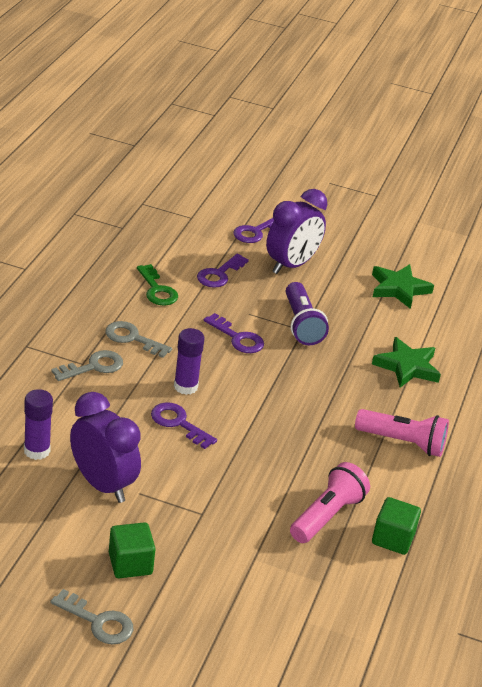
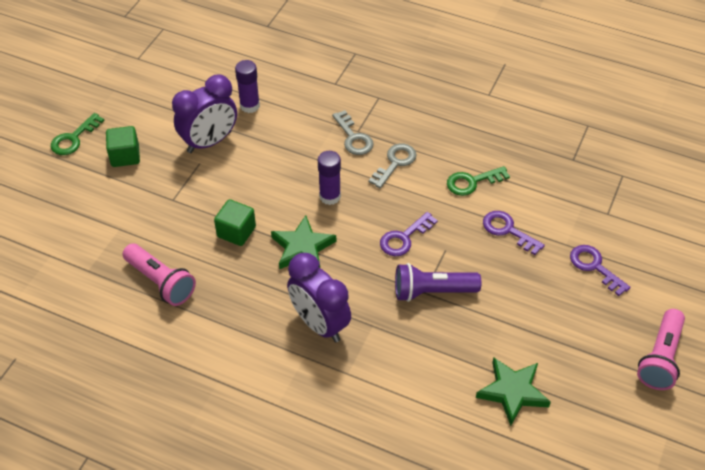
camera: 100 degrees right, 15 degrees up
(98, 622) = (73, 138): grey key -> green key
(178, 423) = (281, 189): purple key -> none
(291, 265) = (537, 293): purple clock -> purple clock (319, 324)
(393, 539) = (127, 327): green cube -> green cube (236, 232)
(402, 442) = (252, 354): pink flashlight -> pink flashlight (660, 358)
(407, 367) = (370, 377): green star -> green star (302, 248)

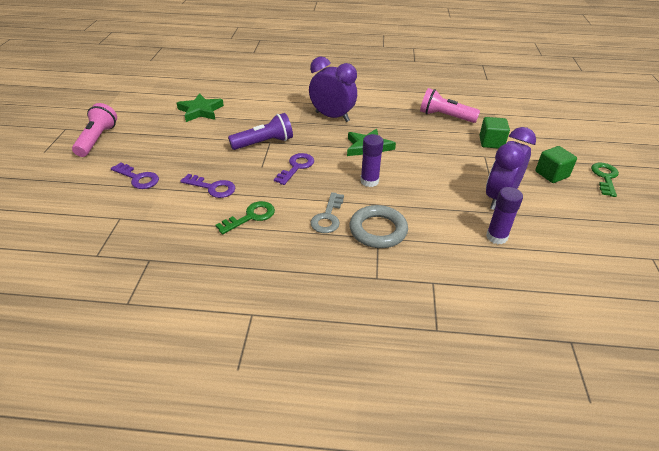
camera: 160 degrees right, 10 degrees down
(236, 232) = (421, 147): green cube -> green cube (491, 142)
(353, 138) = (378, 230): grey key -> grey ring

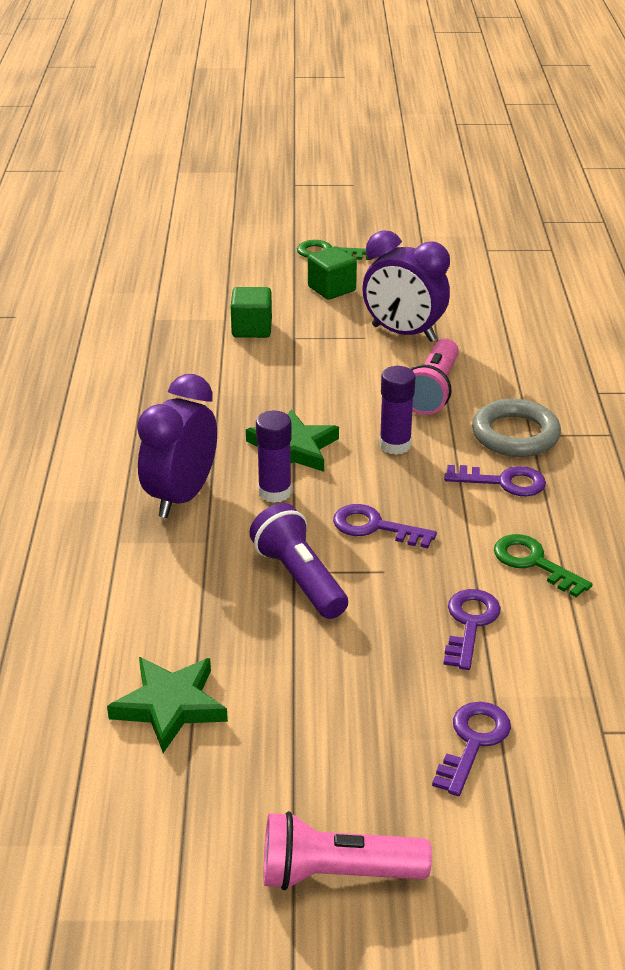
camera: 95 degrees left, 5 degrees down
(328, 217) = (503, 482): grey key -> purple key
(445, 116) = (169, 367): pink flashlight -> pink flashlight (432, 391)
(496, 237) = (490, 342): purple glue stick -> purple glue stick (275, 492)

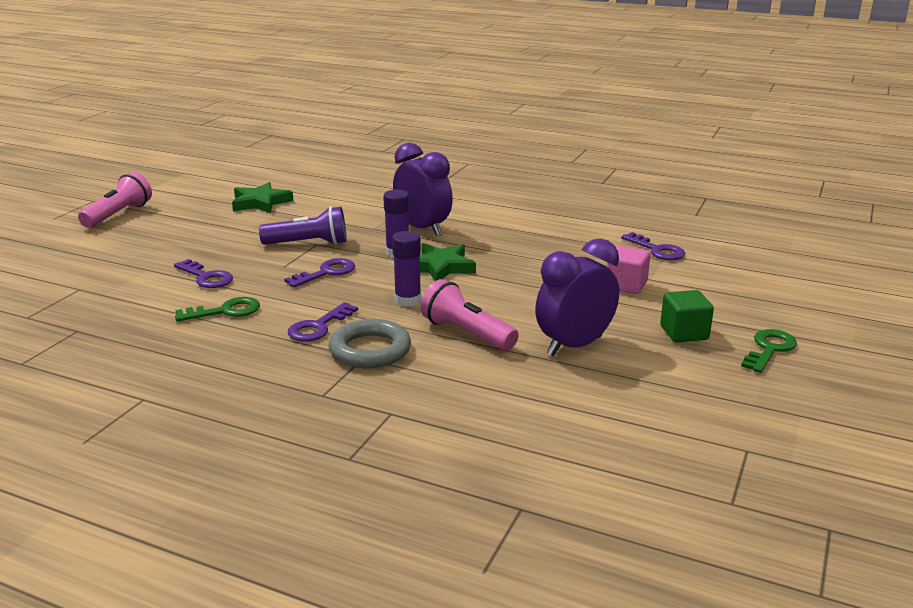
camera: 115 degrees right, 10 degrees down
(252, 329) = (626, 285): green cube -> pink cube
(473, 742) = (131, 256): purple key -> purple key (657, 250)

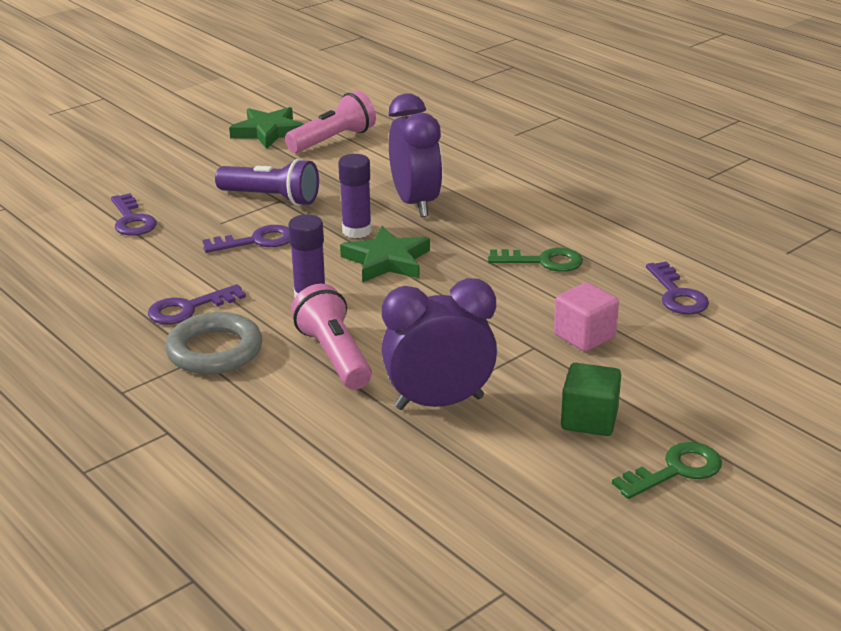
camera: 25 degrees right, 5 degrees up
(118, 215) = (113, 121): pink flashlight -> pink flashlight (333, 140)
(225, 311) = (115, 267): green key -> green key (543, 261)

